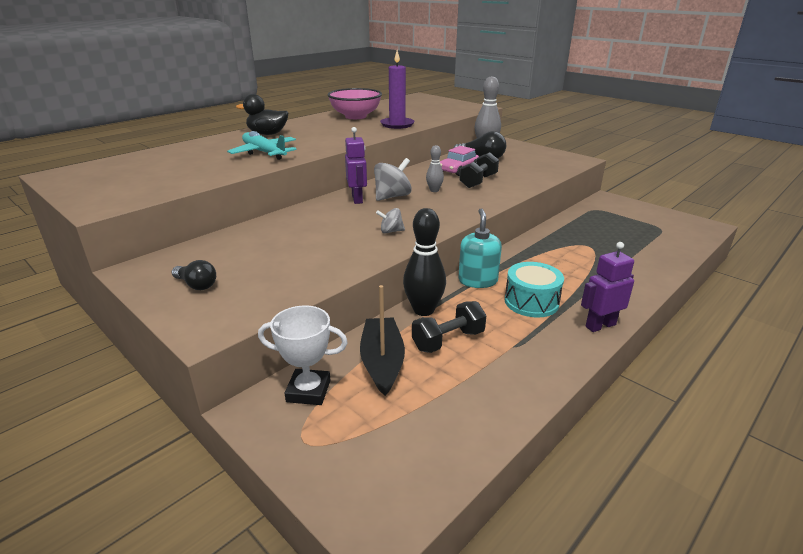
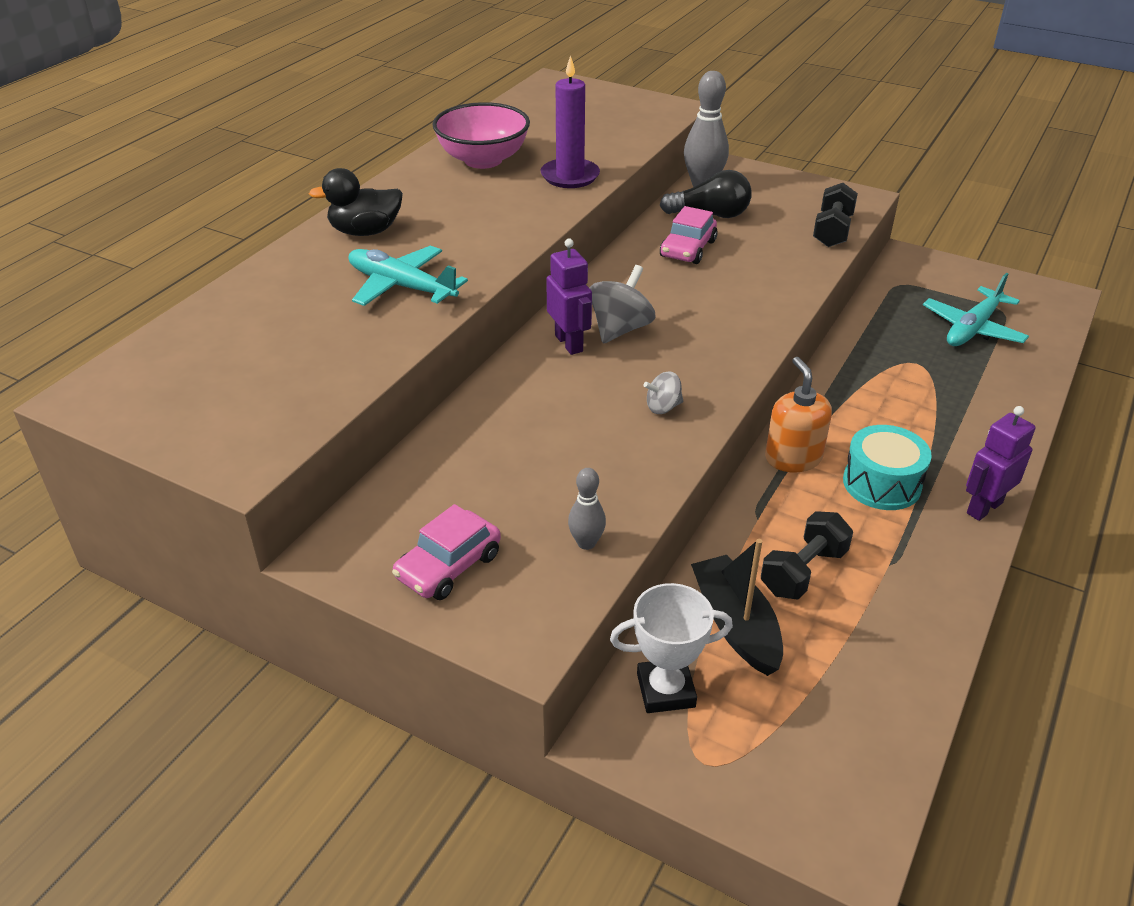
camera: 15 degrees left, 10 degrees up
(197, 285) = (448, 566): black light bulb -> pink car
(423, 310) = (745, 526): black bowling pin -> none
(434, 190) = (677, 305): grey bowling pin -> grey bowling pin (586, 543)
(477, 281) = (793, 458): turquoise soap dispenser -> orange soap dispenser
(478, 181) = (733, 273): black dumbbell -> black dumbbell (832, 231)
(636, 234) = (973, 328): none -> turquoise plane

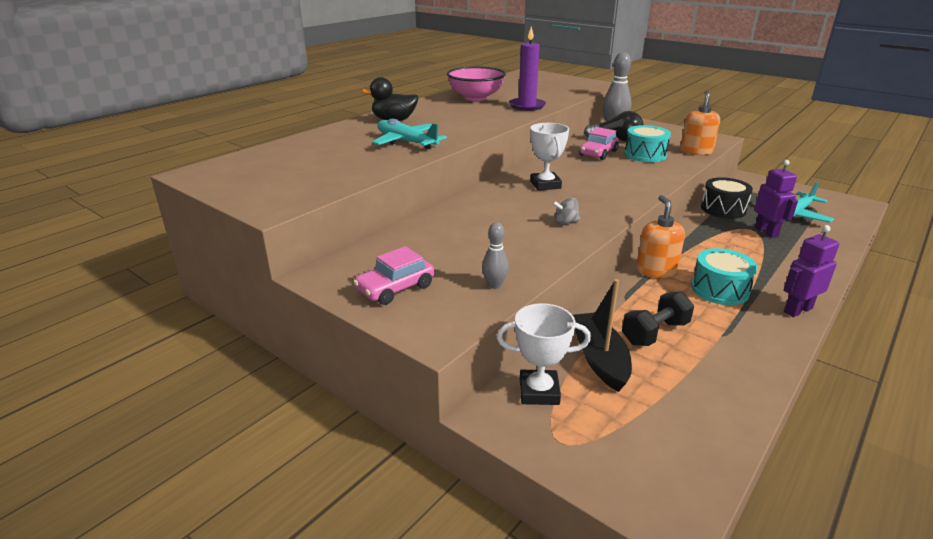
camera: 10 degrees right, 10 degrees down
(569, 343) = (510, 189): purple robot -> purple robot (766, 232)
(620, 329) = (545, 185): grey spinning top -> white trophy
(758, 246) = (645, 155): none -> turquoise drum
(832, 231) = (696, 151): black dumbbell -> orange soap dispenser
(876, 326) = (723, 209): none -> black drum

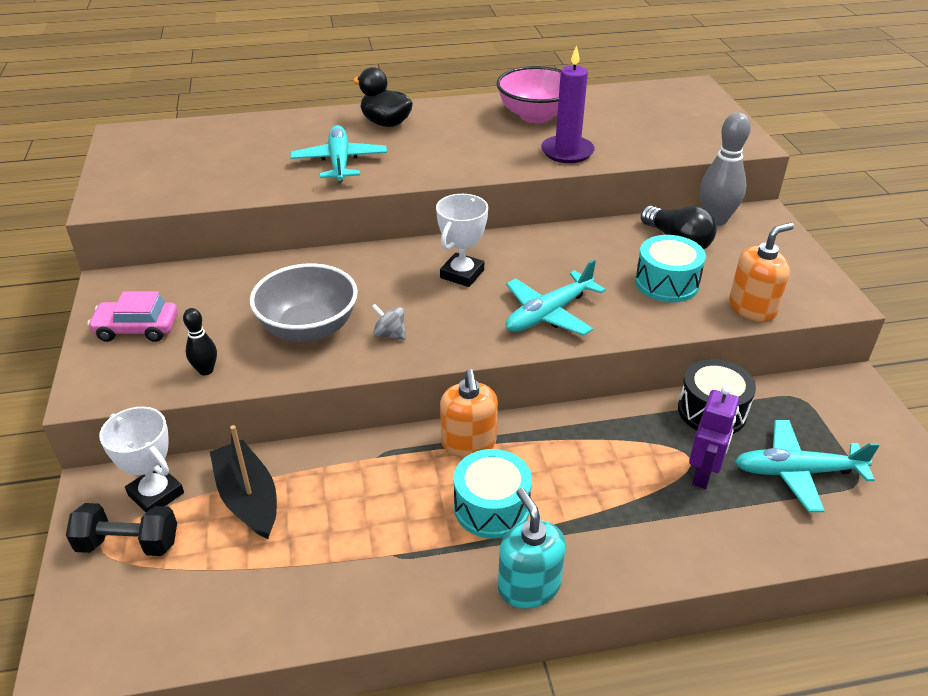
camera: 40 degrees right, 10 degrees up
(494, 285) = (206, 370): grey bowling pin -> black bowling pin
(514, 239) = (309, 328): none -> grey bowl
(598, 153) = (611, 254): pink car -> none
(599, 358) = (248, 498): black boat -> black boat turned 60 degrees counterclockwise
(622, 184) = (549, 314): none -> turquoise plane
(655, 333) = (337, 508): black dumbbell -> black dumbbell (128, 544)
(656, 270) = (468, 443): orange soap dispenser -> orange soap dispenser turned 135 degrees clockwise
(797, 310) = (529, 586): purple robot -> turquoise soap dispenser

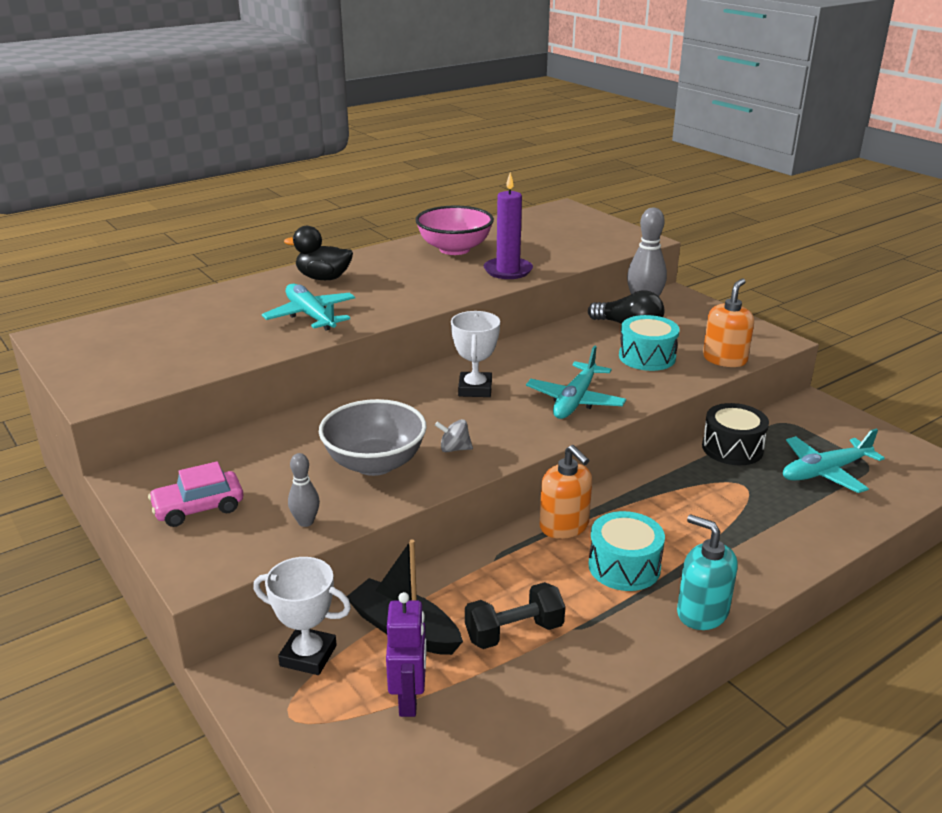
camera: 25 degrees left, 10 degrees down
(128, 544) = (317, 705): black dumbbell -> black dumbbell (514, 632)
(206, 370) = (306, 522): black bowling pin -> grey bowling pin
(703, 474) = (762, 493): purple robot -> purple robot (409, 699)

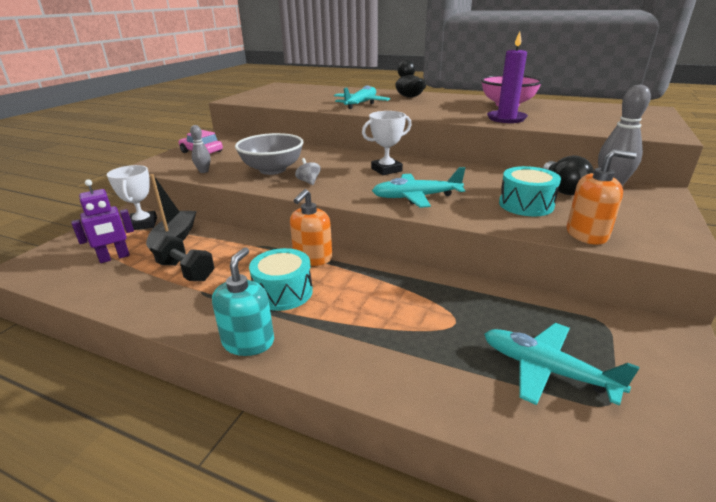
camera: 60 degrees right, 0 degrees up
(732, 448) = (508, 302): black drum -> none

